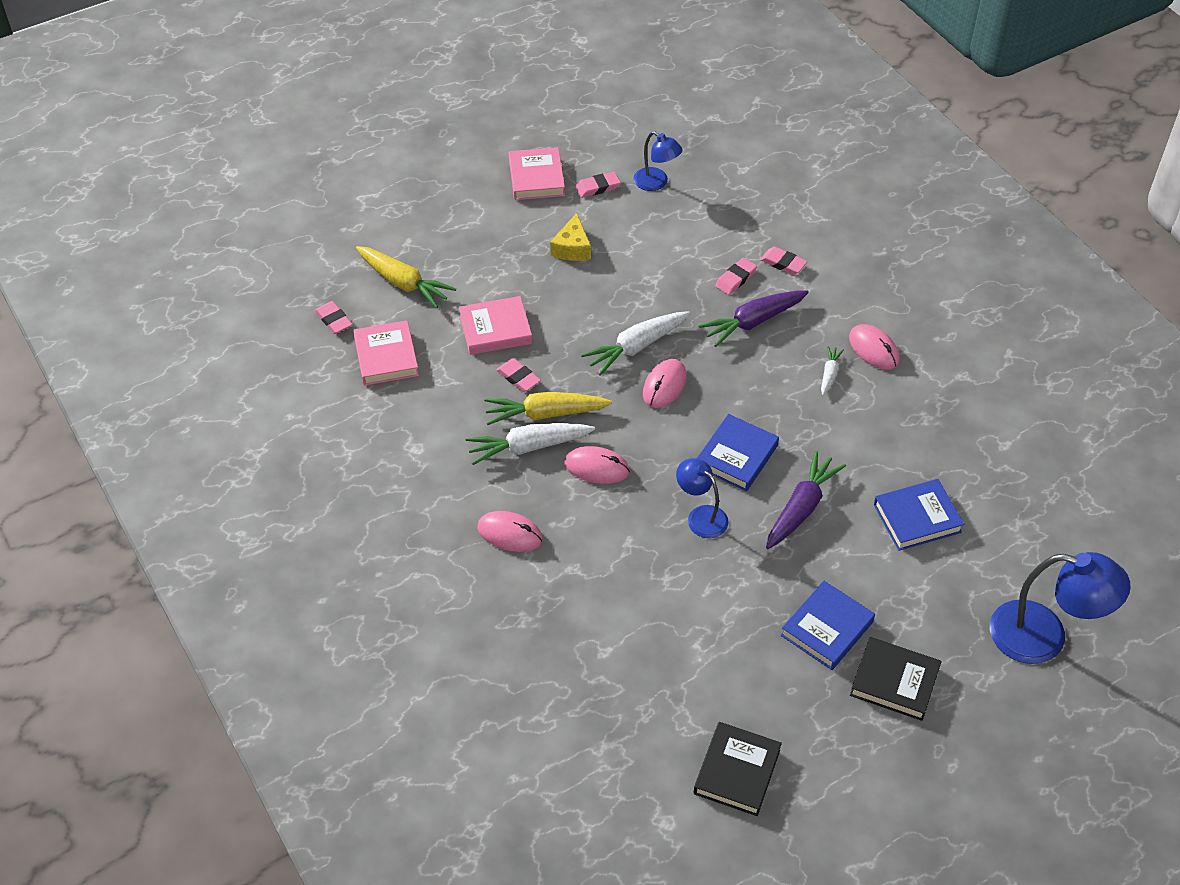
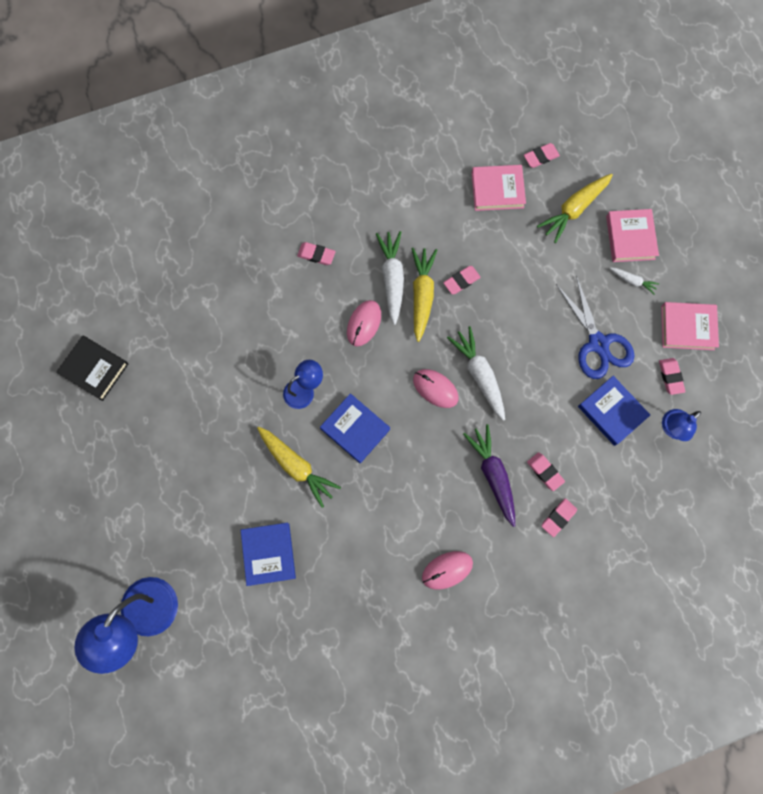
camera: 100 degrees right, 25 degrees up
(495, 329) = (514, 271): pink book -> pink book (630, 237)
(510, 534) = (316, 255): pink mouse -> pink eraser
(572, 248) = (598, 343): yellow cheese -> blue scissors
(801, 507) = (297, 466): purple carrot -> yellow carrot
(827, 628) = (188, 457): blue book -> blue book (612, 411)
(829, 374) = (426, 524): white carrot -> white carrot (633, 281)
(894, 682) = (133, 494): black book -> none

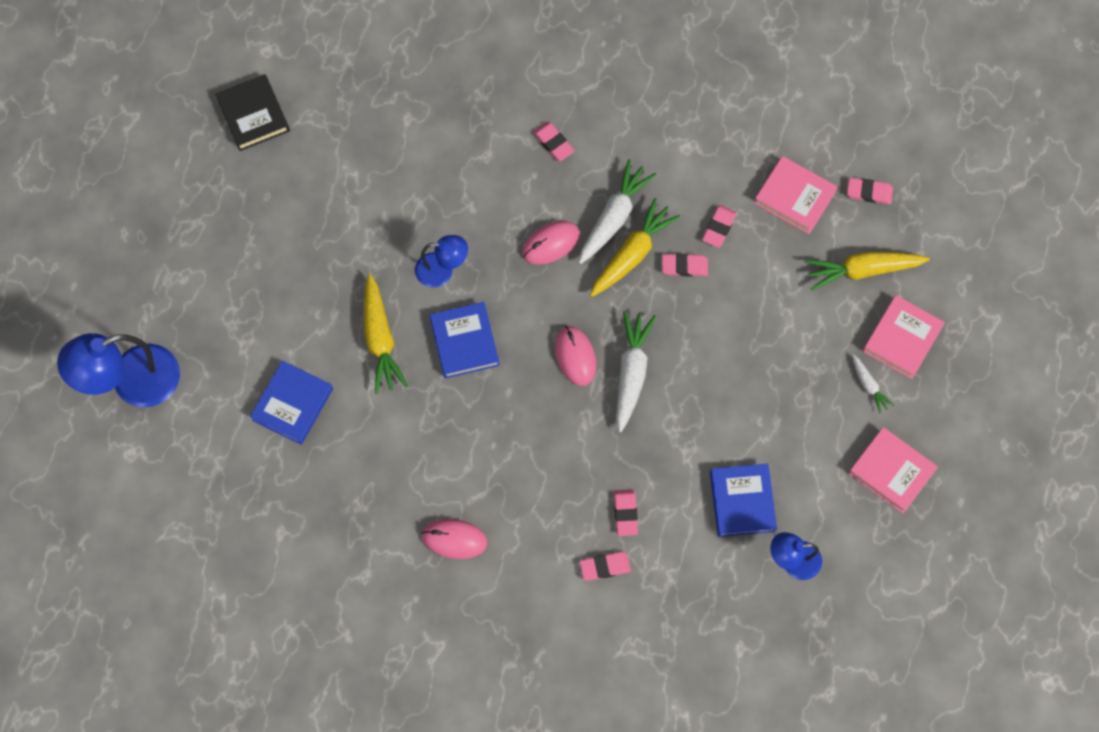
camera: 35 degrees right, 5 degrees down
(493, 474) = (570, 479): purple carrot -> none
(598, 343) = (781, 424): blue scissors -> none
(670, 377) = (833, 509): pink eraser -> pink eraser (719, 227)

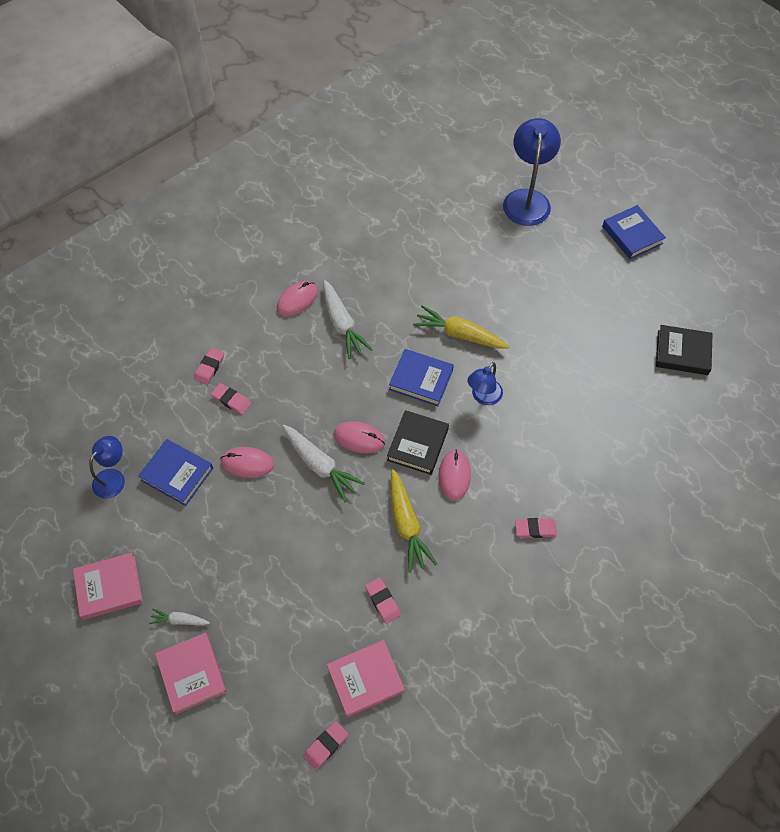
camera: 125 degrees right, 10 degrees down
(292, 404) = (451, 267): blue book -> blue book (632, 235)
(541, 297) = (418, 444): none -> black book
(614, 217) = (445, 532): white carrot -> white carrot (342, 324)
(681, 443) = (247, 463): none -> pink mouse
(684, 266) = (370, 554): pink eraser -> none
(862, 270) = (267, 686): yellow carrot -> none

